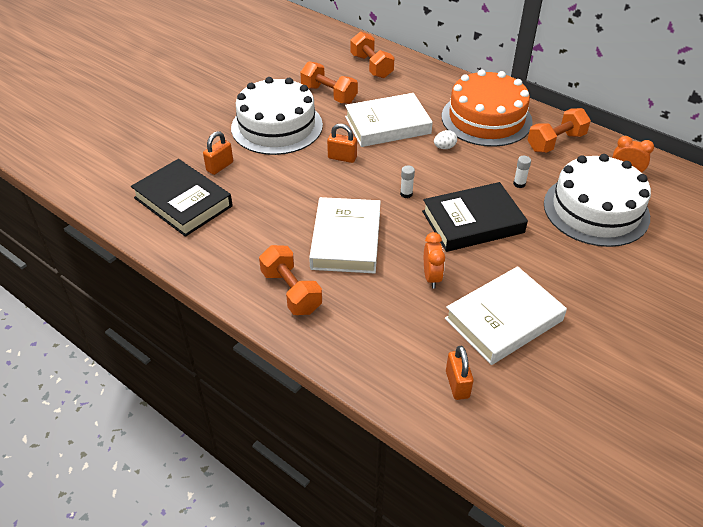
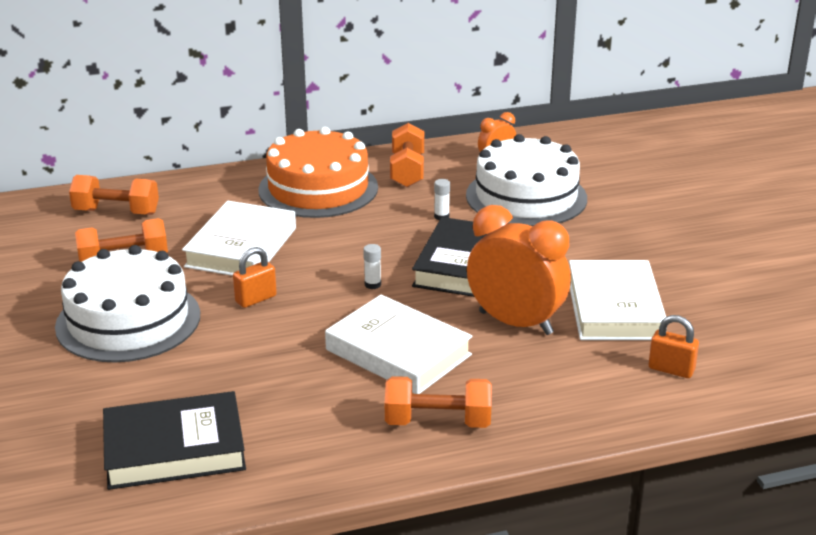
camera: 55 degrees left, 15 degrees down
(220, 166) = (144, 393): orange padlock -> none
(431, 277) = (515, 323): orange clock -> orange clock, size x2.01
(444, 147) = (329, 231): white egg -> none

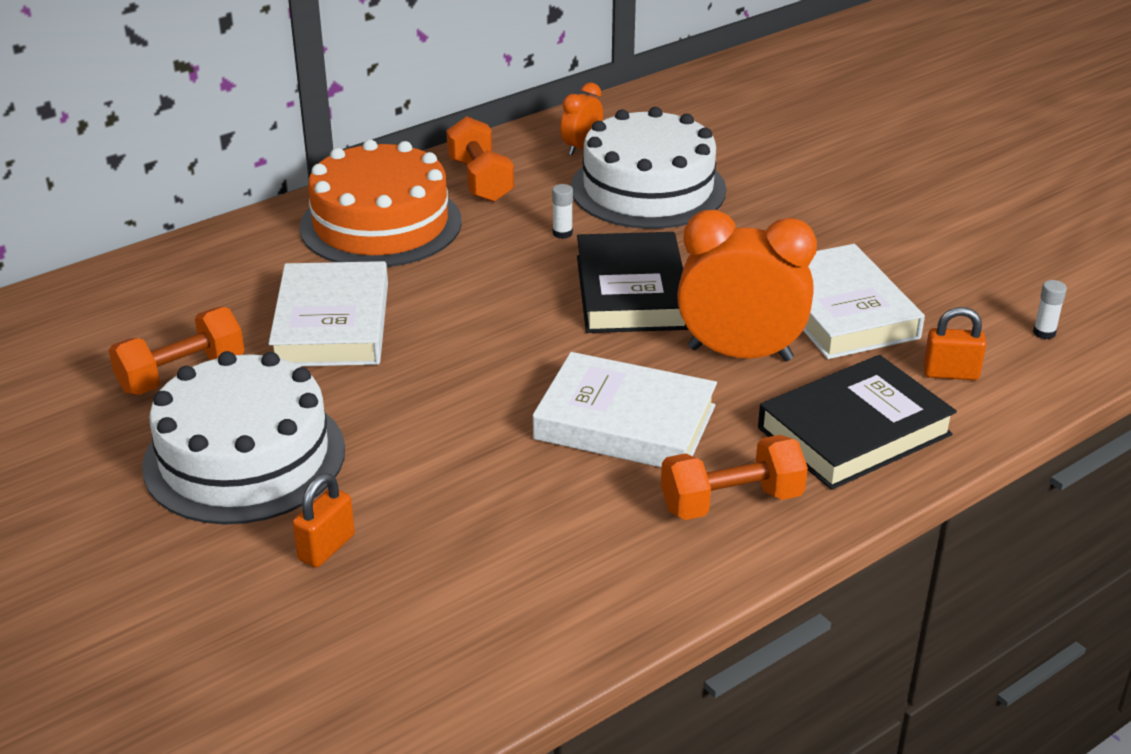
camera: 20 degrees left, 5 degrees up
(116, 212) = (125, 308): orange dumbbell -> none
(174, 448) = (425, 619): black book -> black book (854, 431)
(256, 299) = (398, 391): orange padlock -> orange padlock (326, 548)
(372, 284) = (535, 340): white glue stick -> white glue stick (1044, 333)

